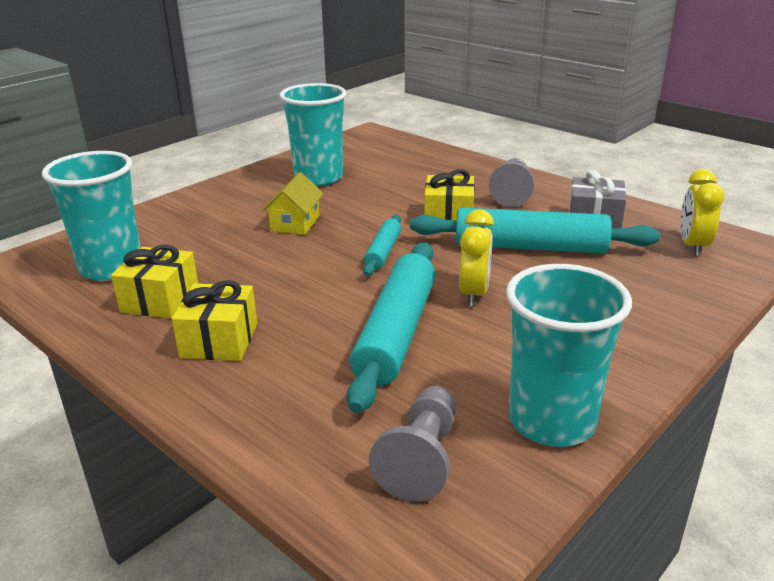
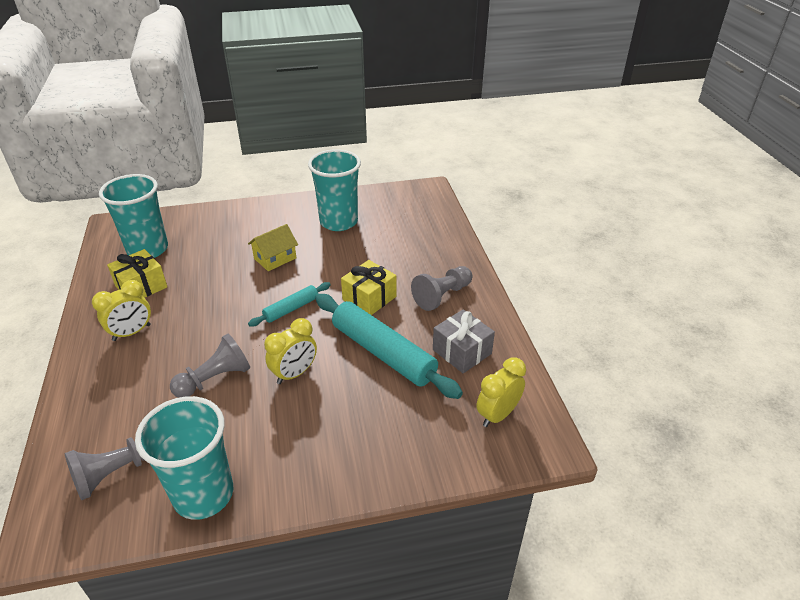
camera: 35 degrees right, 10 degrees up
(219, 340) = (132, 333): yellow gift -> yellow clock
(396, 333) = (215, 379): turquoise rolling pin -> grey pawn

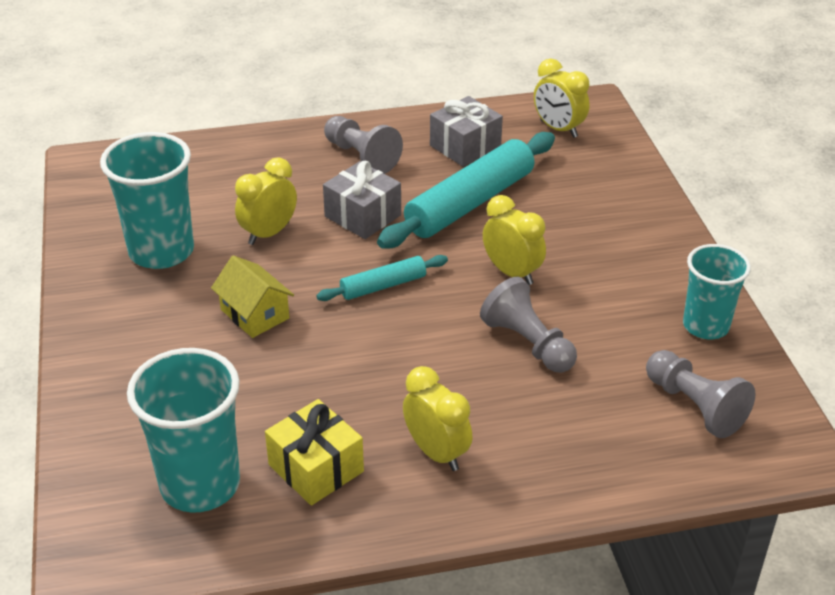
camera: 90 degrees left, 0 degrees up
(203, 494) = (705, 326): turquoise cup -> turquoise cup, size x0.67
(291, 309) = (383, 286): turquoise rolling pin -> turquoise rolling pin turned 75 degrees counterclockwise
(352, 259) = (269, 233): none -> yellow clock
(369, 298) = (363, 216): yellow gift -> grey gift

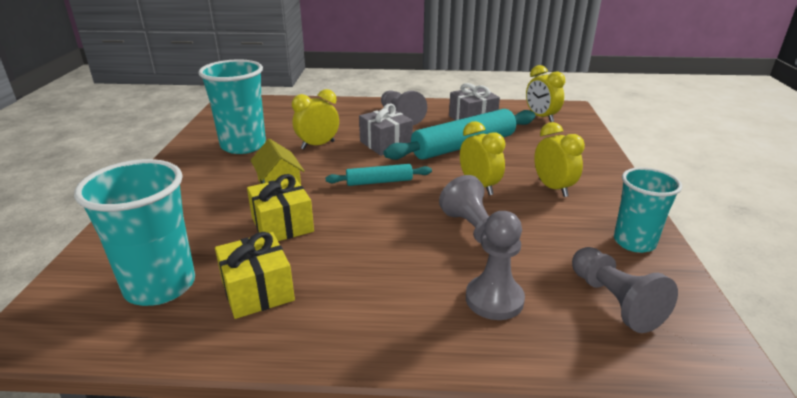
camera: 15 degrees right, 10 degrees down
(294, 375) = (282, 225): none -> yellow gift
(436, 453) = (363, 297): yellow clock -> yellow clock (553, 188)
(574, 428) = (494, 299): none -> grey pawn

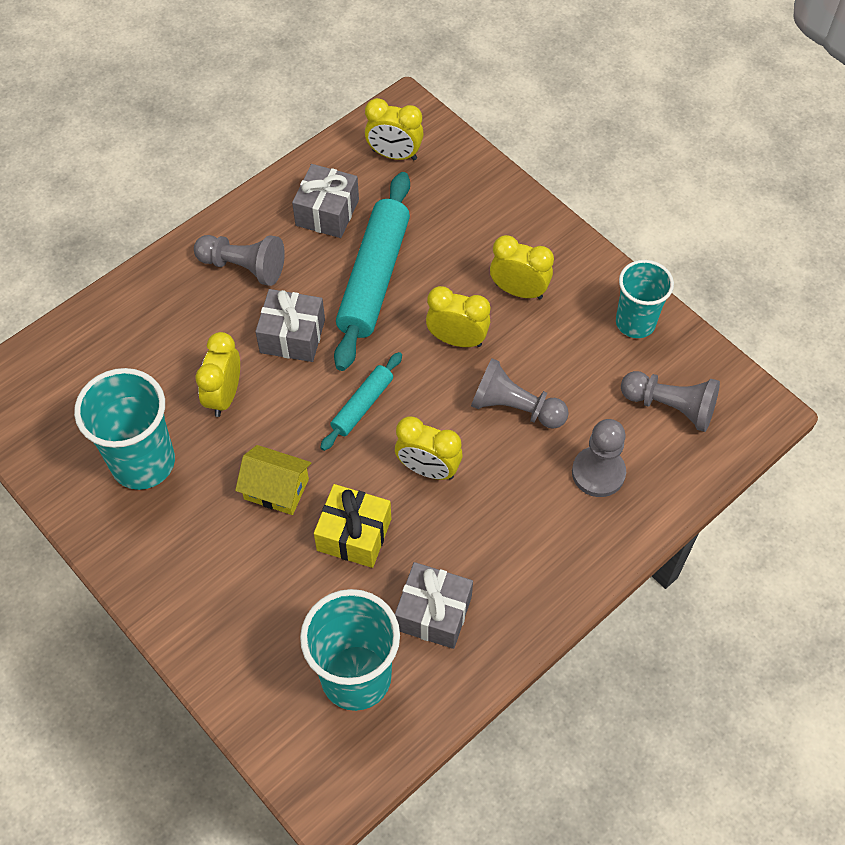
camera: 45 degrees left, 30 degrees up
(257, 290) = (433, 613): yellow gift -> grey gift
(372, 225) = (428, 469): none -> yellow clock

